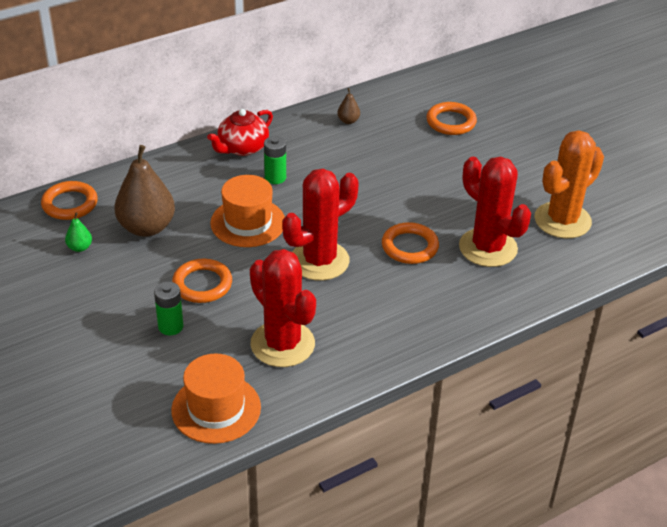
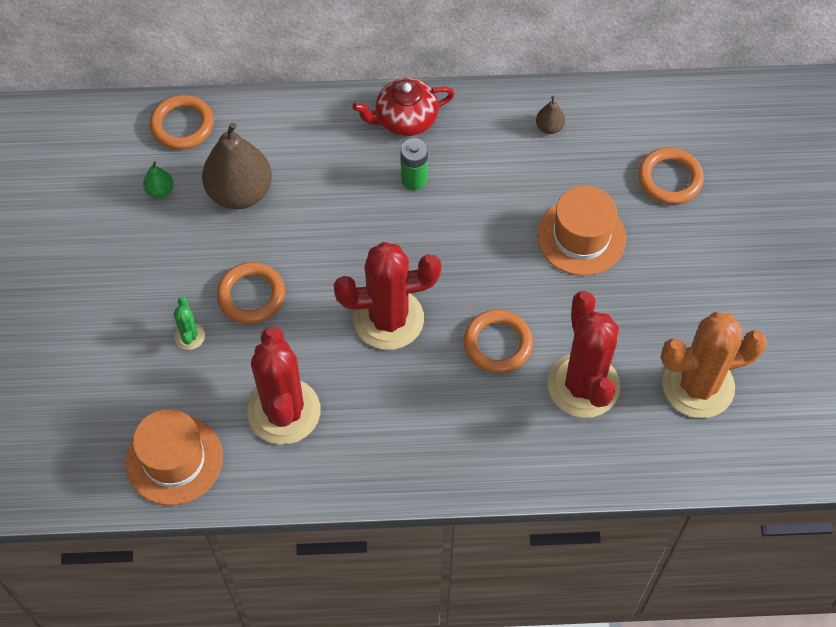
camera: 30 degrees right, 20 degrees up
(170, 326) = (189, 336): green battery -> green cactus
(248, 222) = (346, 231): orange hat -> orange hat (581, 237)

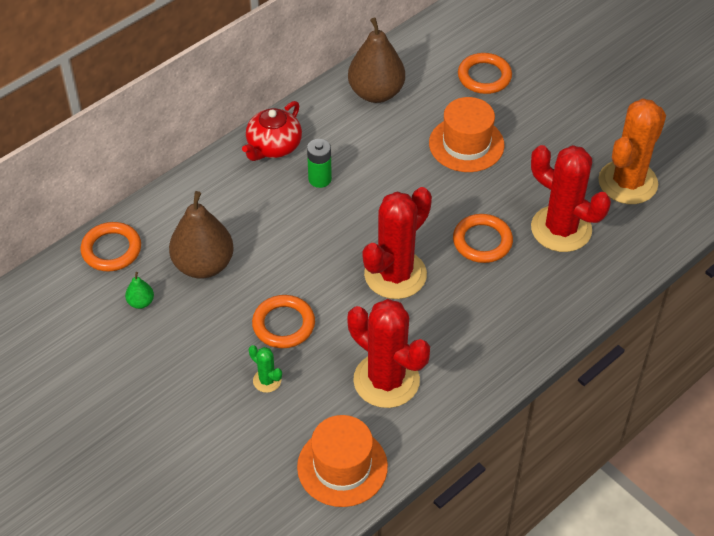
camera: 40 degrees left, 10 degrees down
(549, 127) = (376, 93): brown pear -> brown pear, size x2.29

